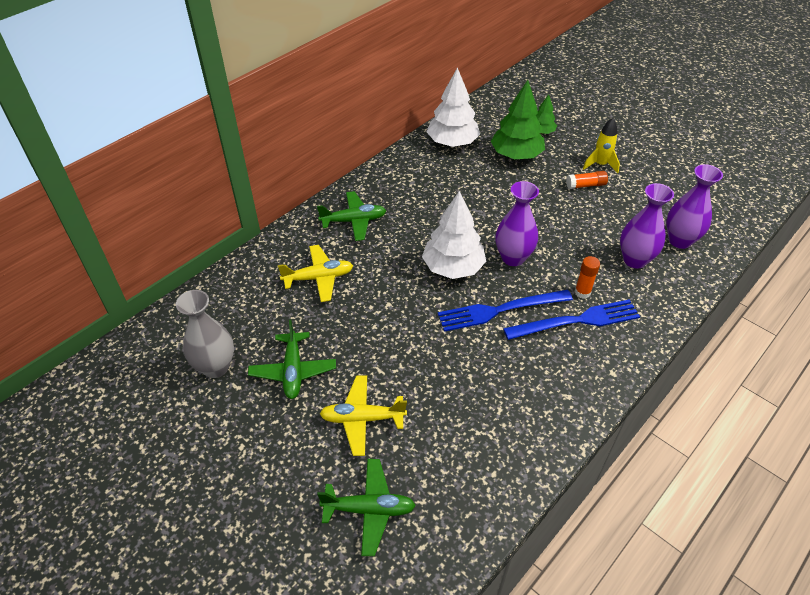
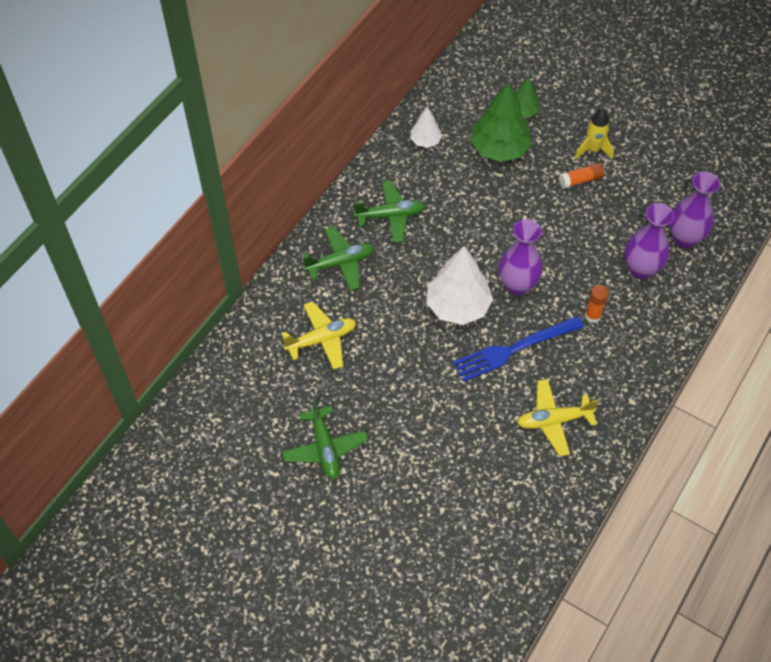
camera: 10 degrees left, 10 degrees up
(215, 367) = (247, 456): grey vase -> none
(362, 419) = (404, 486): yellow plane -> yellow plane (554, 420)
(369, 509) = (432, 571): green plane -> green plane (390, 216)
(452, 142) = (425, 141): white tree -> white tree, size x0.53
(576, 321) = (591, 350): blue fork -> none

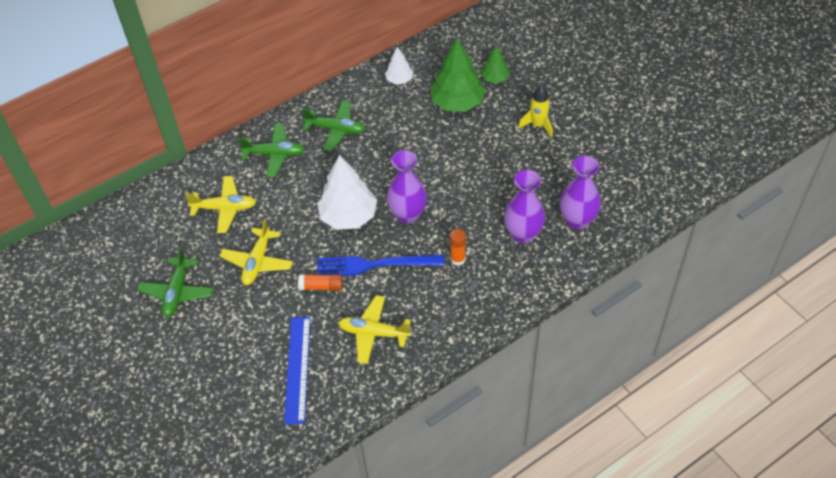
camera: 25 degrees right, 5 degrees down
(392, 386) = (257, 262): none -> yellow plane
(499, 484) = (297, 369): none -> blue ruler
(580, 180) = (512, 146): orange glue stick -> orange glue stick (321, 286)

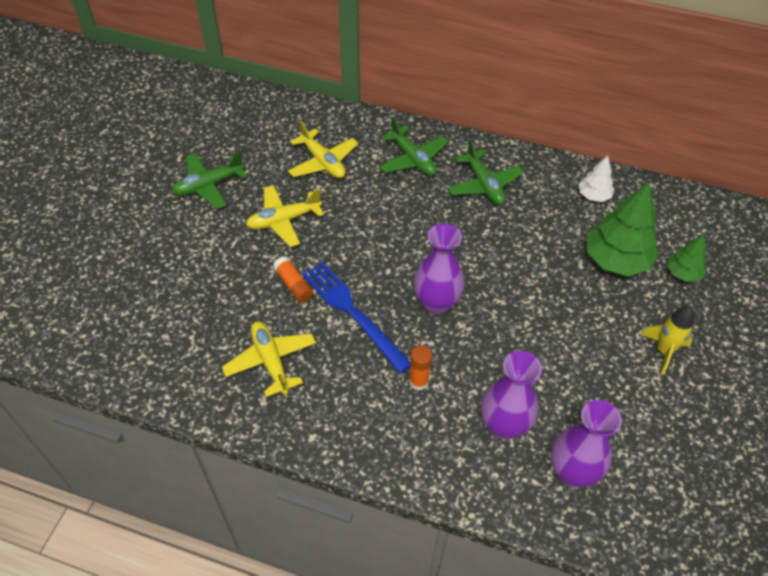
camera: 50 degrees right, 0 degrees up
(297, 369) = (187, 323): blue ruler -> none
(348, 216) = (392, 256): white tree -> none

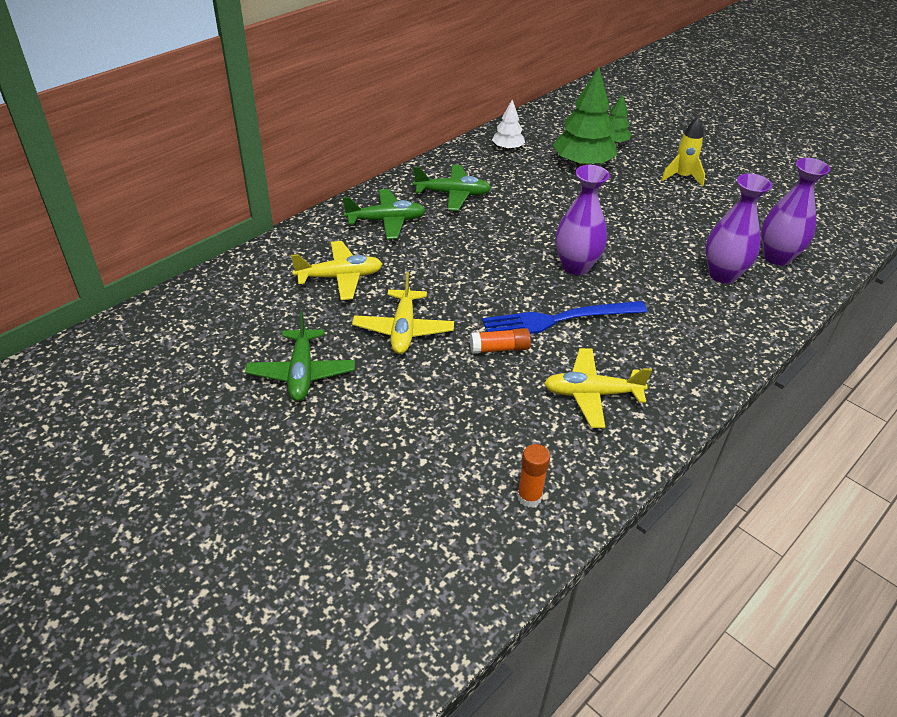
camera: 65 degrees left, 10 degrees down
(418, 381) = (659, 305): orange glue stick -> orange glue stick (529, 497)

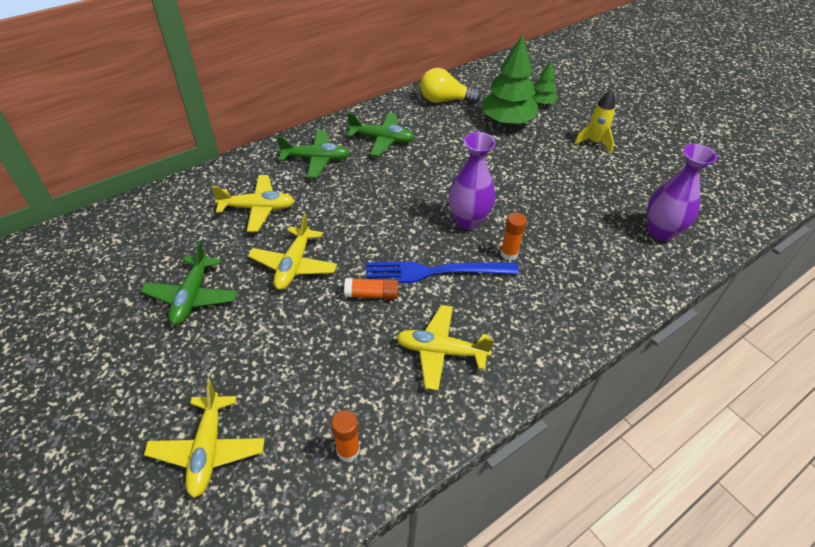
camera: 10 degrees right, 5 degrees up
(380, 516) = (208, 449): none -> yellow plane
(507, 148) = (444, 100): white tree -> yellow light bulb
(629, 294) = (509, 253): none -> orange glue stick
(722, 275) = (603, 244): purple vase -> none

